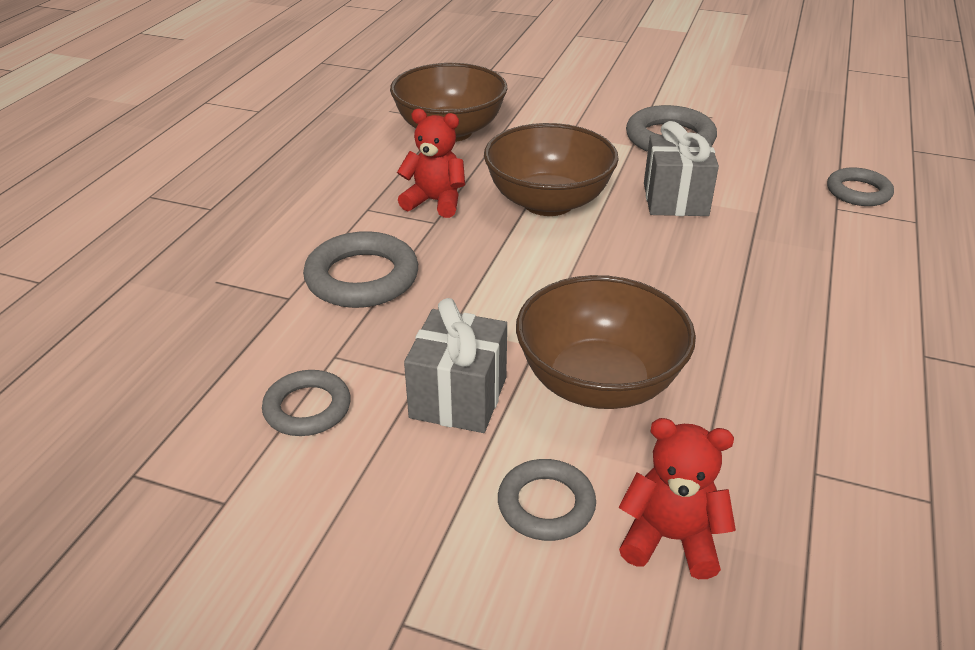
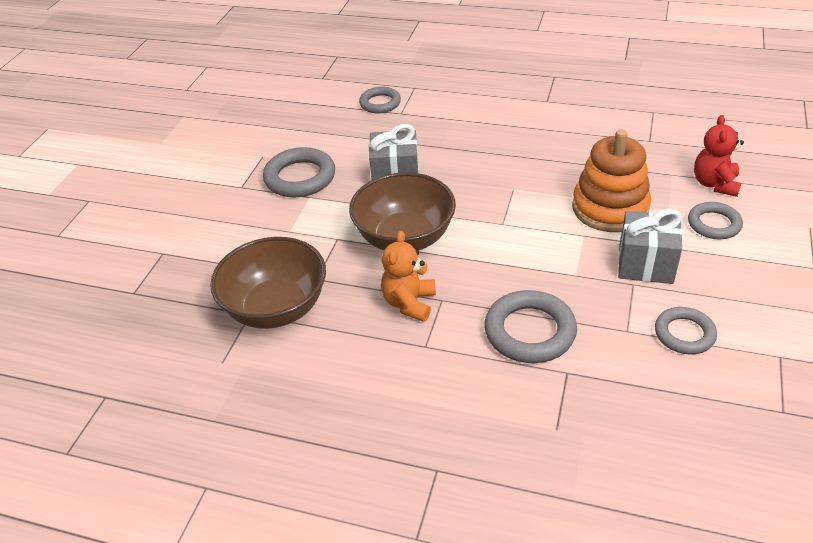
camera: 90 degrees left, 5 degrees up
(435, 202) = (409, 303): red teddy bear -> orange teddy bear
(598, 382) = (610, 208): brown bowl -> orange stacking toy

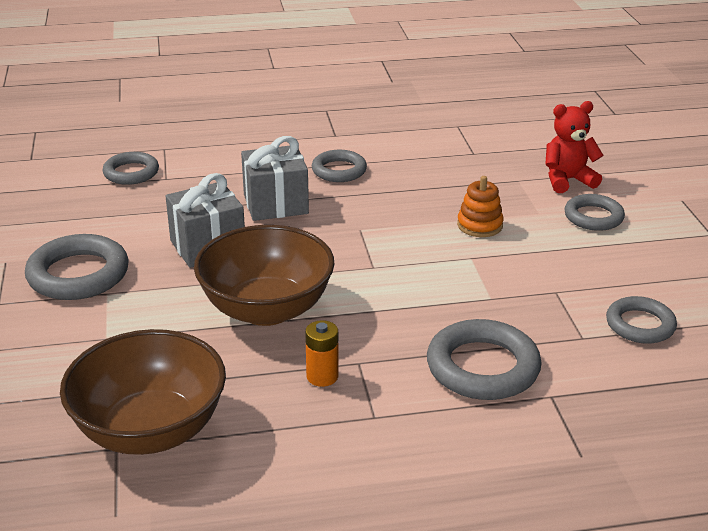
camera: 30 degrees left, 10 degrees down
(409, 303) = (322, 376): orange teddy bear -> orange battery
(529, 133) = (339, 170): none -> grey ring
(610, 208) = (479, 225): orange stacking toy -> orange stacking toy, size x0.51
(645, 264) = (555, 270): grey gift -> grey gift (275, 204)
(715, 184) = (567, 180): red teddy bear -> red teddy bear turned 90 degrees clockwise

